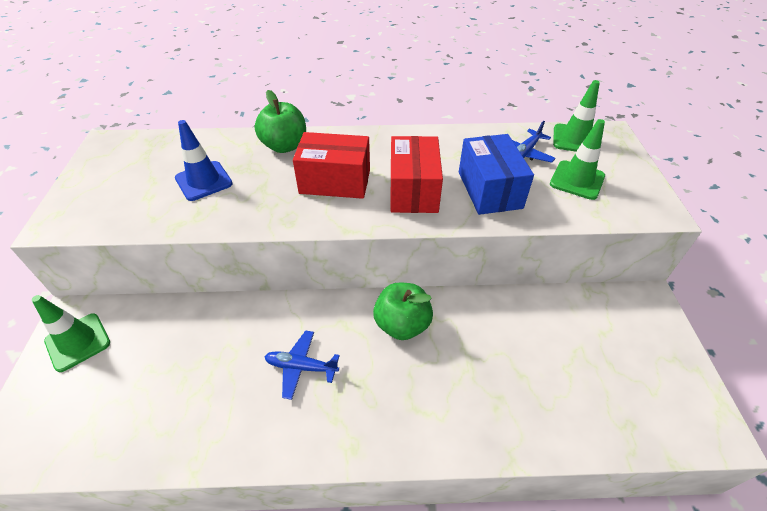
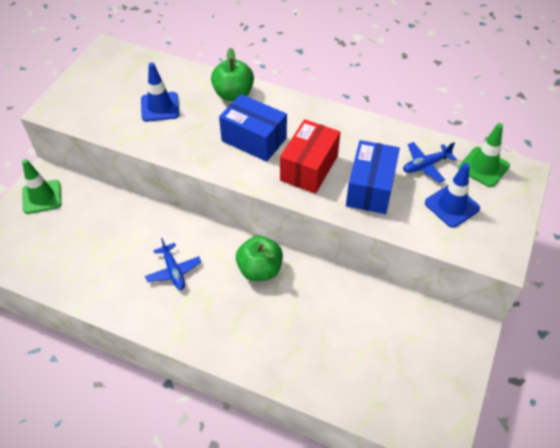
camera: 25 degrees right, 5 degrees up
(301, 367) = (173, 271): blue plane -> blue plane turned 150 degrees counterclockwise
(335, 181) = (254, 139): red box -> blue box
(577, 180) = (452, 206): green traffic cone -> blue traffic cone

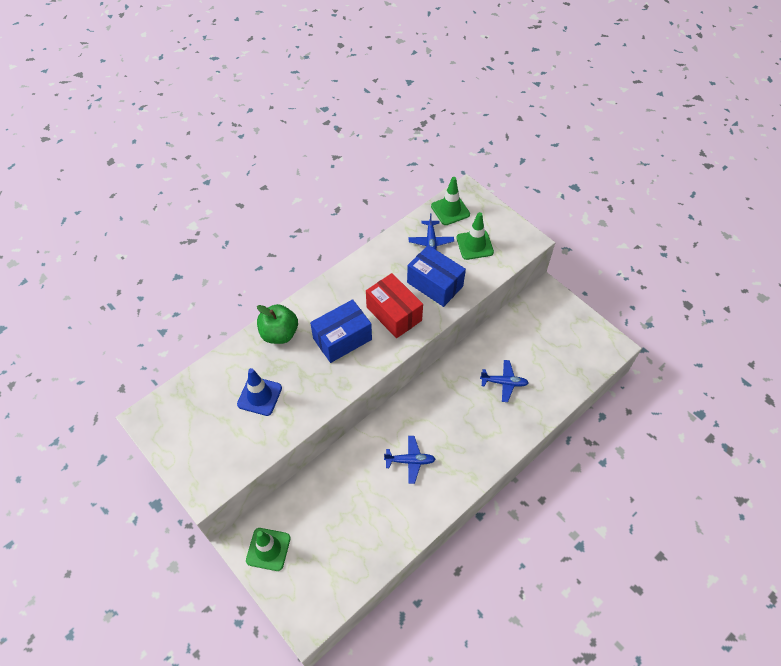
camera: 65 degrees left, 5 degrees up
(260, 270) = (438, 398): green apple -> none
(313, 326) = (504, 383): none -> blue plane
(452, 206) = (474, 245): blue traffic cone -> green traffic cone

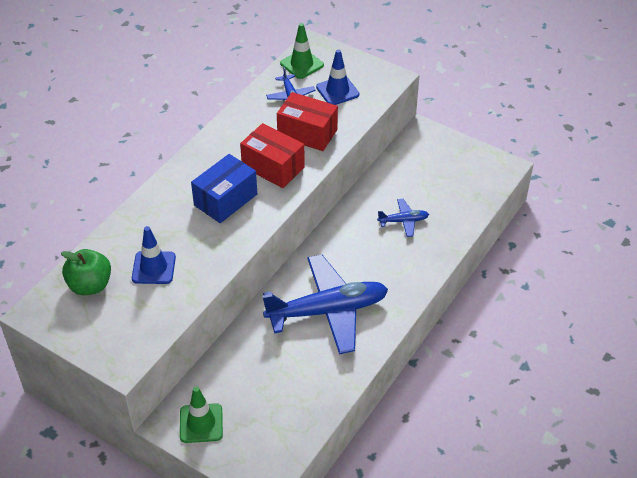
camera: 15 degrees left, 10 degrees down
(279, 333) = (156, 208): green apple -> green apple (90, 285)
(410, 461) = (327, 311): blue plane -> blue plane, size x2.26
(435, 284) = (307, 133): blue box -> red box
(474, 245) = (337, 91): green traffic cone -> blue traffic cone

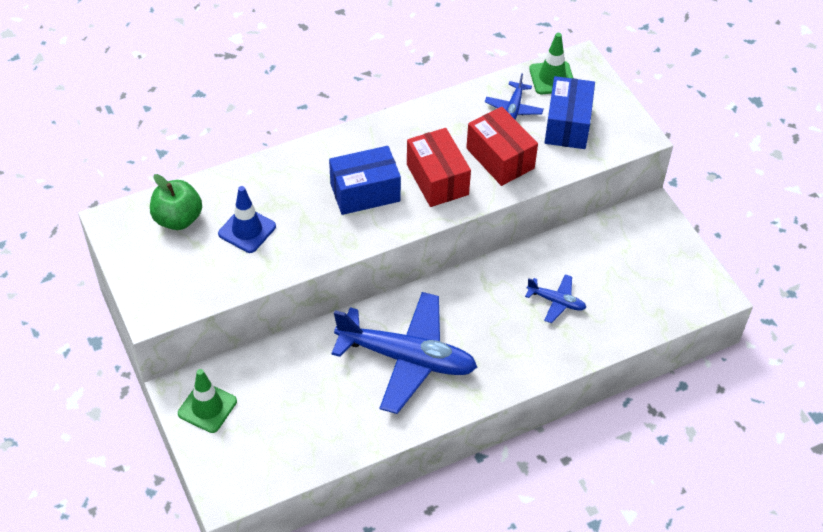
camera: 30 degrees right, 5 degrees up
(337, 91) = (567, 125): blue traffic cone -> blue box

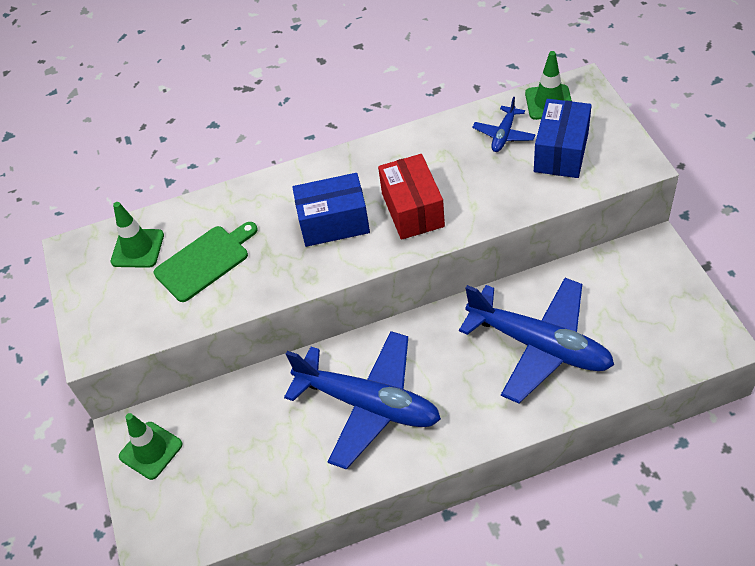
camera: 15 degrees right, 0 degrees up
(178, 219) = (137, 248): green apple -> green traffic cone
(247, 230) = (205, 261): blue traffic cone -> green cutting board
(500, 158) = (483, 187): red box -> none
(556, 301) = (539, 345): blue plane -> blue plane, size x2.26

